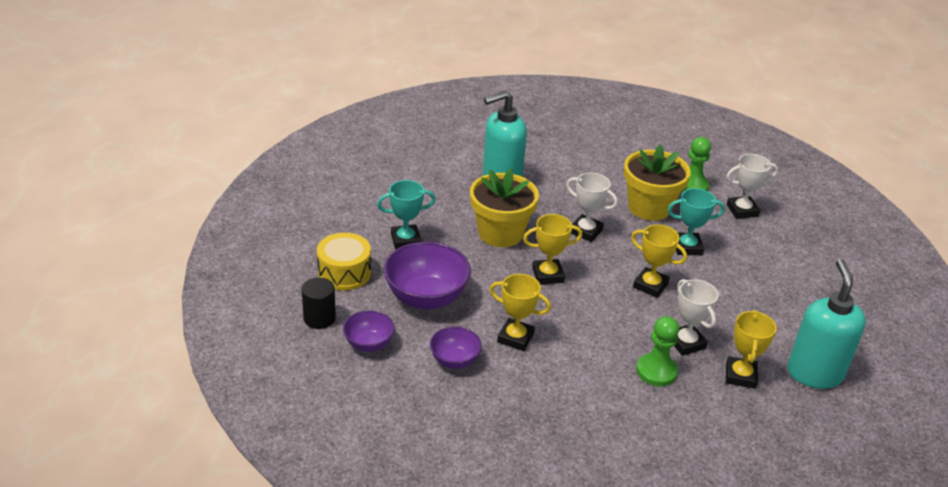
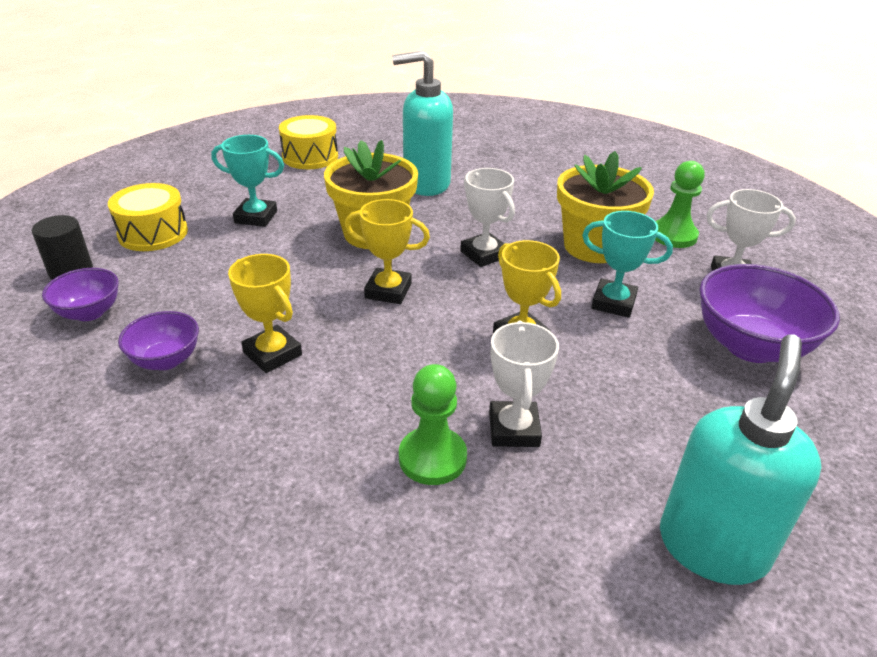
camera: 25 degrees right, 0 degrees up
(393, 174) = (310, 157): none -> yellow drum
(426, 298) = (212, 280): purple bowl -> purple bowl (750, 346)
(740, 376) = (569, 508): yellow trophy -> none

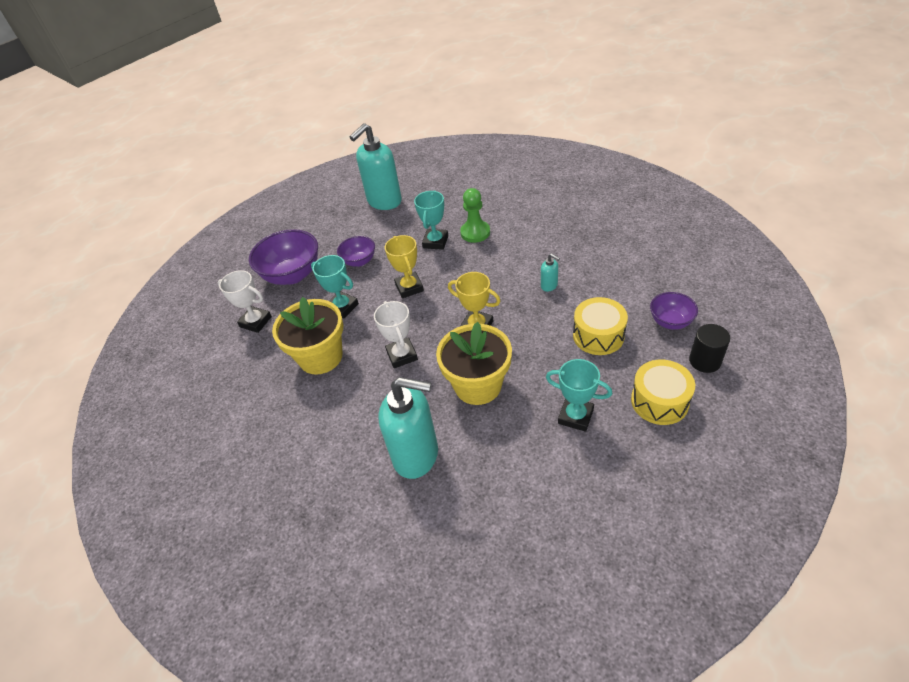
camera: 160 degrees left, 10 degrees up
(166, 360) = (608, 285): purple bowl -> purple bowl (359, 261)
(272, 354) = (549, 286): yellow trophy -> turquoise soap dispenser
(310, 157) = (528, 527): yellow drum -> yellow drum (598, 335)
(514, 429) = (435, 242): white trophy -> turquoise trophy
(673, 235) = (256, 364): green pawn -> none

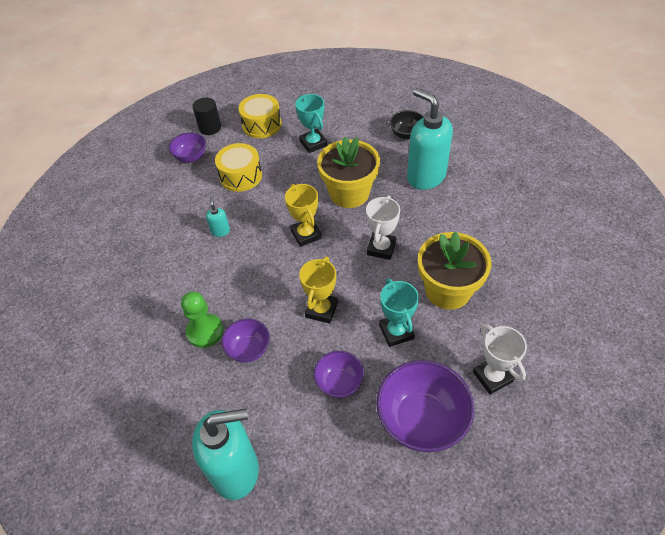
camera: 145 degrees left, 5 degrees up
(435, 242) = (249, 349): turquoise trophy -> purple bowl
(484, 503) = (406, 134): none -> black bowl

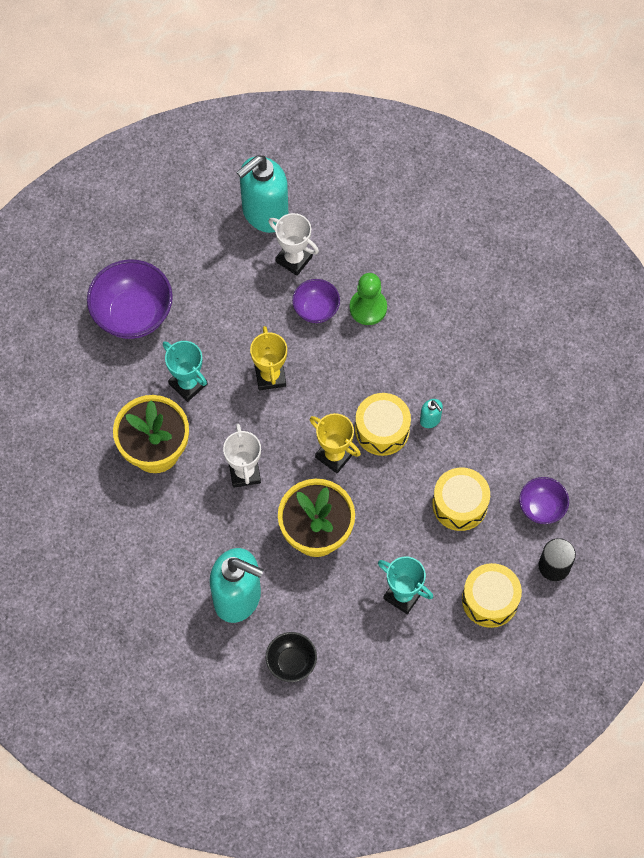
camera: 150 degrees right, 15 degrees up
(260, 238) = (382, 430): none -> yellow drum
(339, 383) = (217, 315): purple bowl -> none
(492, 377) = (84, 378): white trophy -> white trophy (294, 259)

